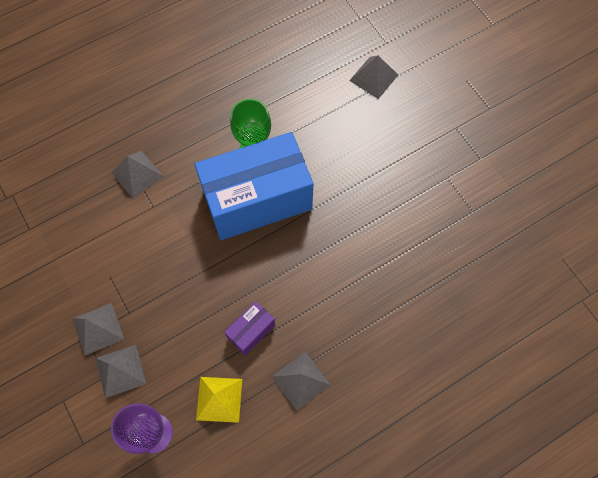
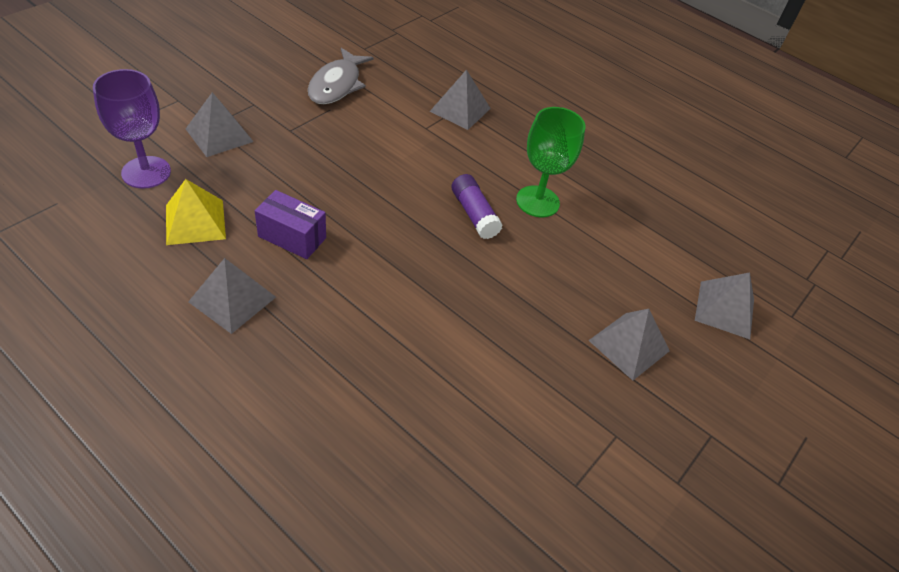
camera: 65 degrees right, 20 degrees down
(77, 264) = (337, 85): none -> grey fish
(98, 328) = (265, 111): grey pyramid -> grey pyramid (629, 345)
(257, 200) = (474, 214): blue box -> purple glue stick

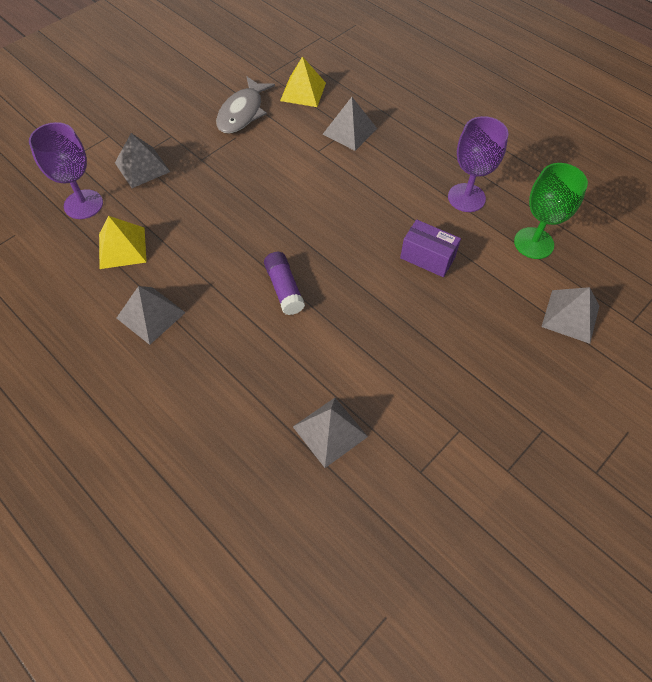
camera: 10 degrees right, 10 degrees up
(292, 237) = (200, 259): purple box -> purple box (427, 258)
(405, 67) = (303, 91): none -> yellow pyramid
(474, 214) = (355, 232): purple glue stick -> purple glue stick (284, 289)
(537, 201) = (412, 218): green goblet -> green goblet (533, 243)
(595, 183) = (466, 198): none -> purple goblet
(629, 345) = (479, 350): grey pyramid -> grey pyramid (330, 431)

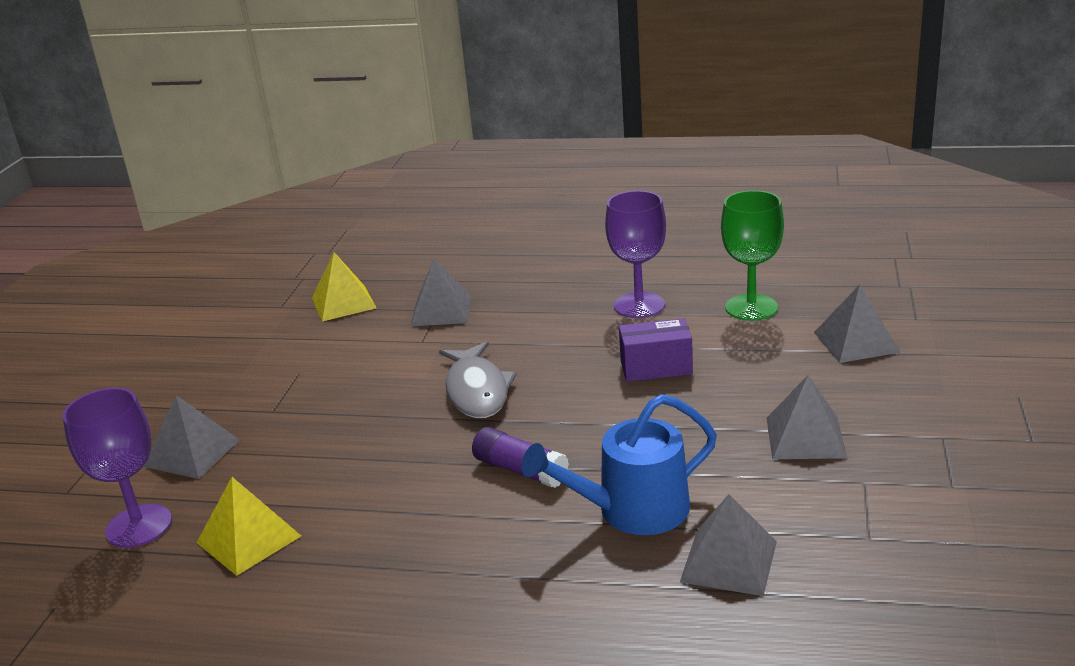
camera: 30 degrees left, 30 degrees down
(151, 315) = (367, 581): grey pyramid -> grey pyramid (805, 437)
(242, 113) = (283, 350): grey fish -> grey fish (477, 391)
(315, 359) = (633, 510): none -> blue watering can

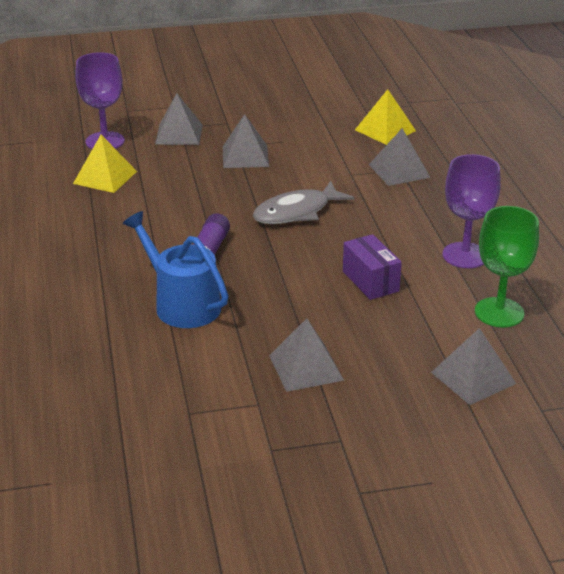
camera: 65 degrees right, 5 degrees up
(728, 561) = (140, 353): grey pyramid -> grey pyramid (245, 156)

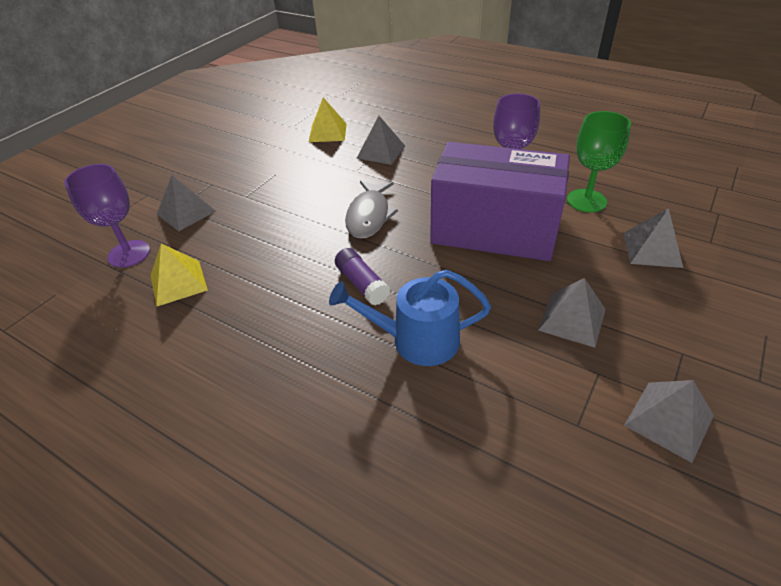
camera: 45 degrees left, 10 degrees up
(245, 156) = (265, 199): grey pyramid -> grey pyramid (668, 420)
(370, 281) = (494, 230): purple box -> purple box, size x2.40

